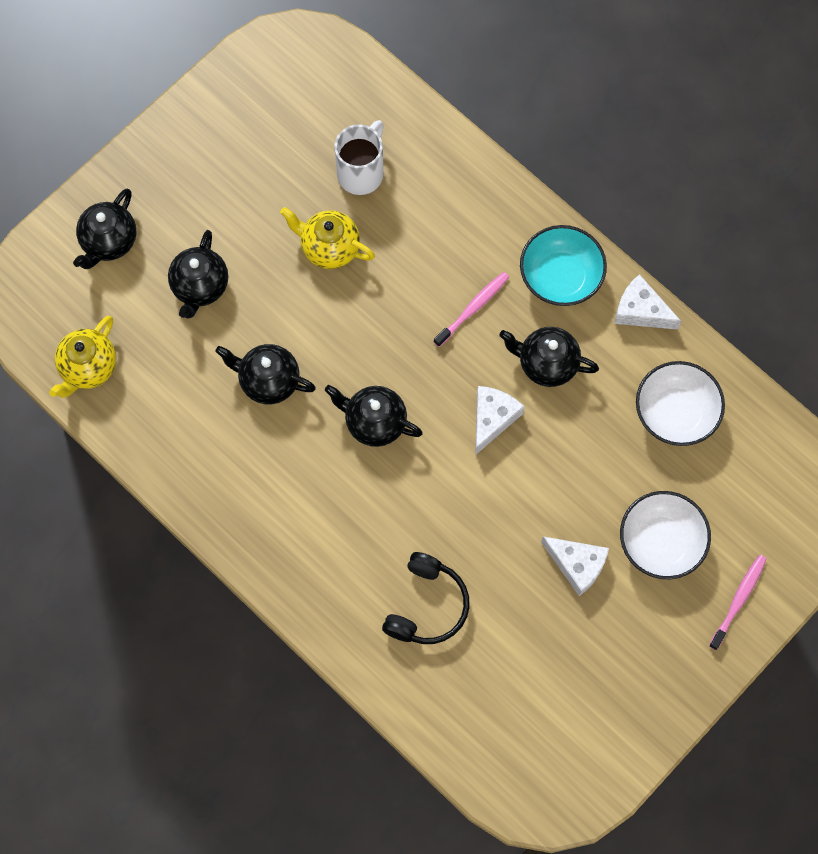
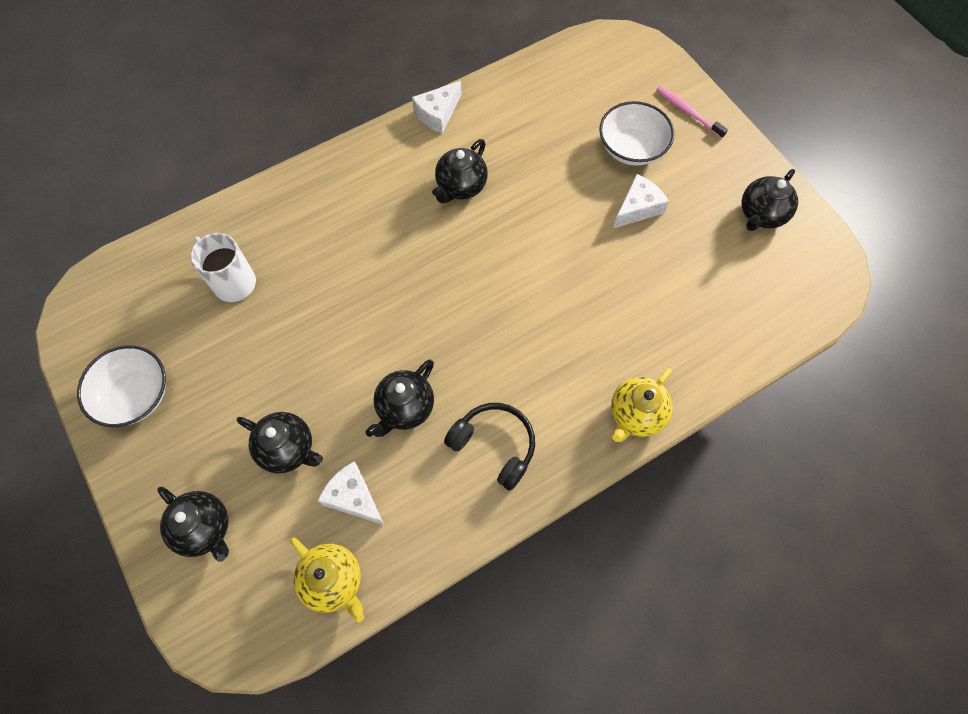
camera: 75 degrees left, 5 degrees down
(329, 248) = (294, 325): yellow teapot -> yellow teapot (635, 415)
(374, 422) = (472, 328): black teapot -> black teapot (761, 215)
(426, 605) = (650, 326): black headphones -> black headphones (494, 446)
(472, 308) = (394, 227): pink toothbrush -> none
(492, 418) = (496, 237): white cheese -> white cheese (353, 497)
(560, 277) = (389, 159): turquoise bowl -> none
(675, 413) = (529, 113): white bowl -> white bowl (135, 395)

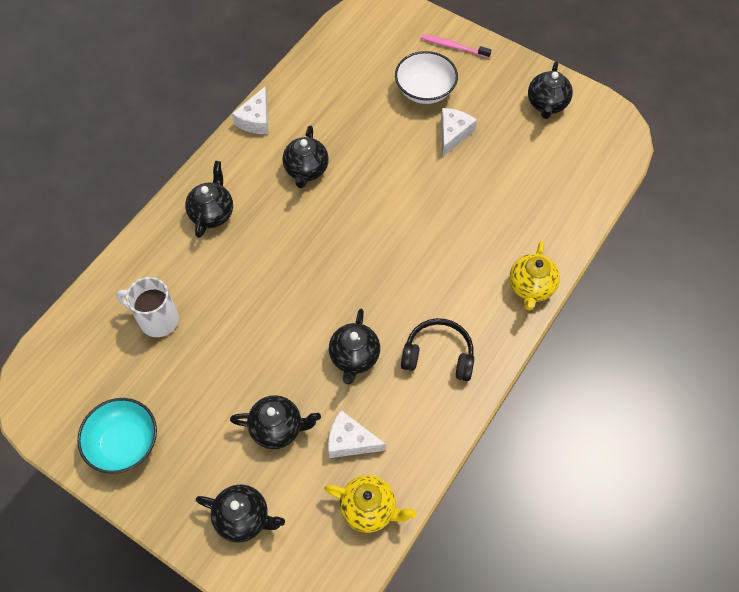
camera: 25 degrees left, 5 degrees down
(135, 395) = (124, 443): white bowl -> turquoise bowl
(343, 195) = (212, 213): none -> black teapot

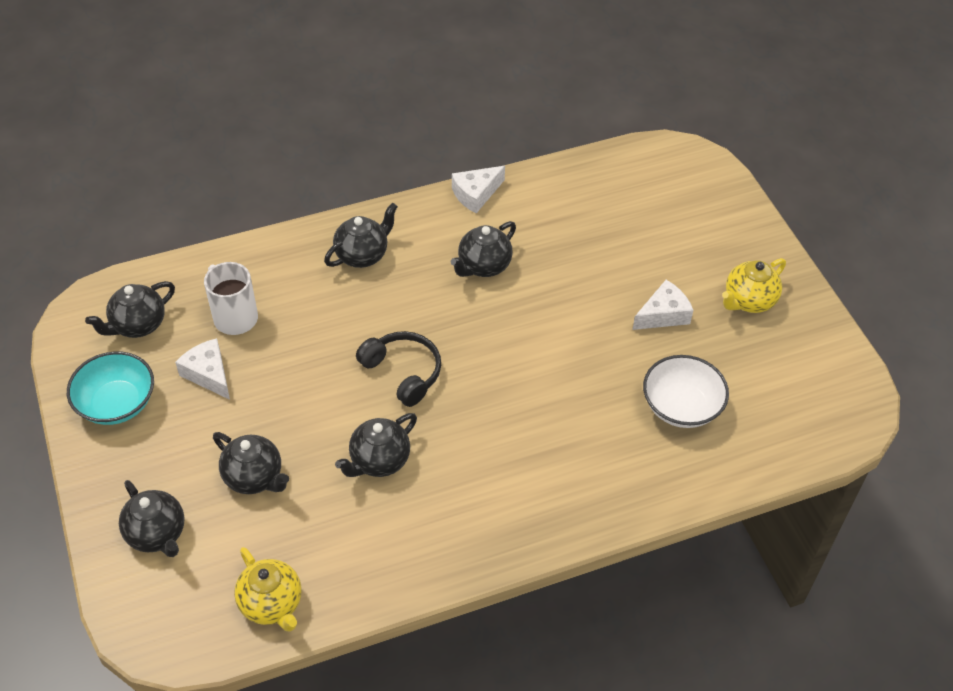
camera: 35 degrees right, 10 degrees down
(350, 441) = (309, 532): white cheese -> white cheese (208, 374)
(425, 90) = (670, 257): white bowl -> white bowl (681, 406)
(438, 355) = (461, 511): black headphones -> black headphones (403, 373)
(454, 47) = (739, 232): pink toothbrush -> none
(531, 287) = (614, 508): yellow teapot -> yellow teapot (748, 301)
(546, 104) = (794, 342): black teapot -> black teapot (138, 325)

